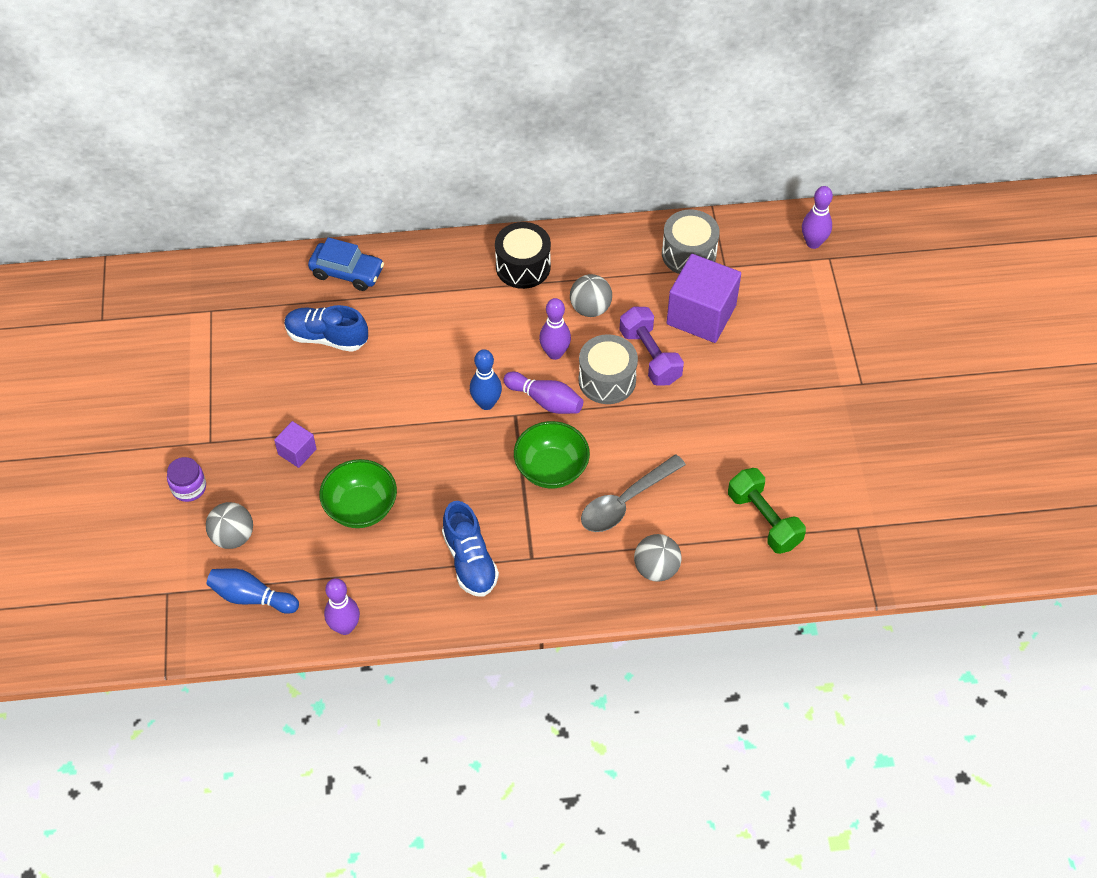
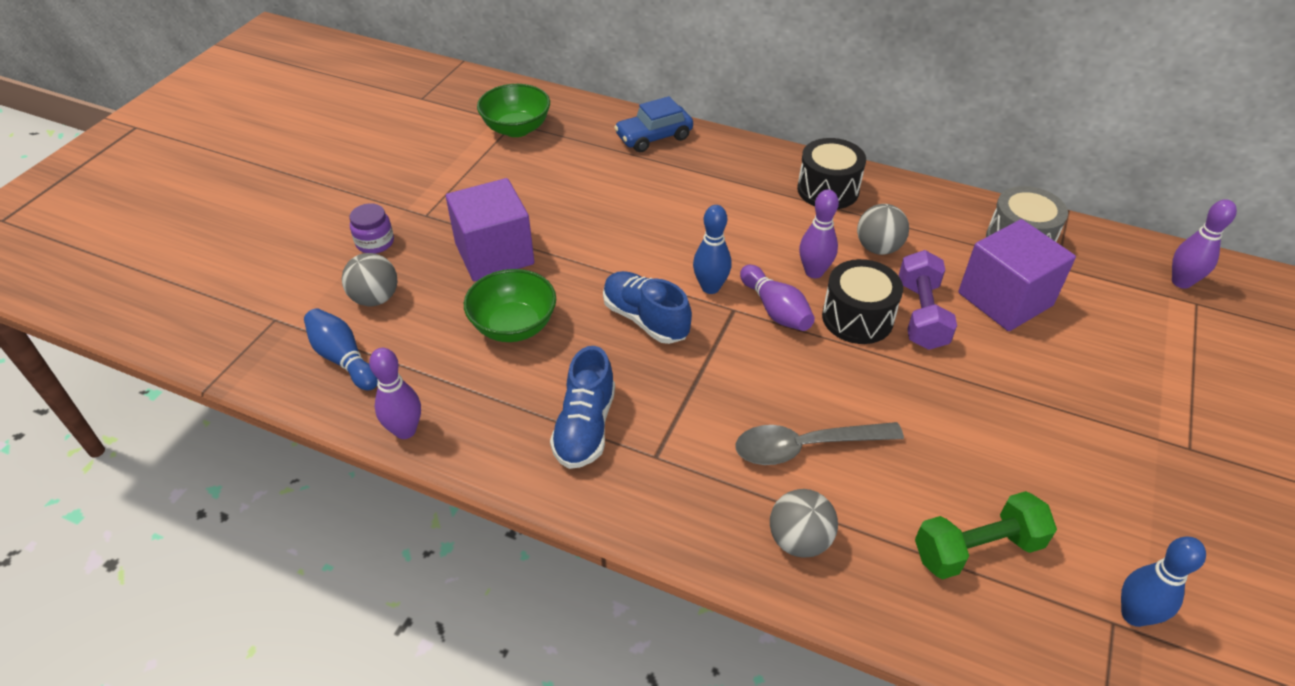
camera: 30 degrees right, 10 degrees down
(297, 452) = (494, 254): purple cube -> purple cube, size x2.05
(327, 337) = (596, 177): blue shoe -> blue shoe (645, 319)
(347, 272) = (654, 137): blue car -> blue car turned 105 degrees clockwise
(551, 469) = (739, 376): green bowl -> green bowl (516, 129)
(607, 380) = (857, 318): grey drum -> black drum
(764, 520) = (977, 549): green dumbbell -> green dumbbell turned 75 degrees clockwise
(867, 517) = (1134, 615): none -> blue bowling pin

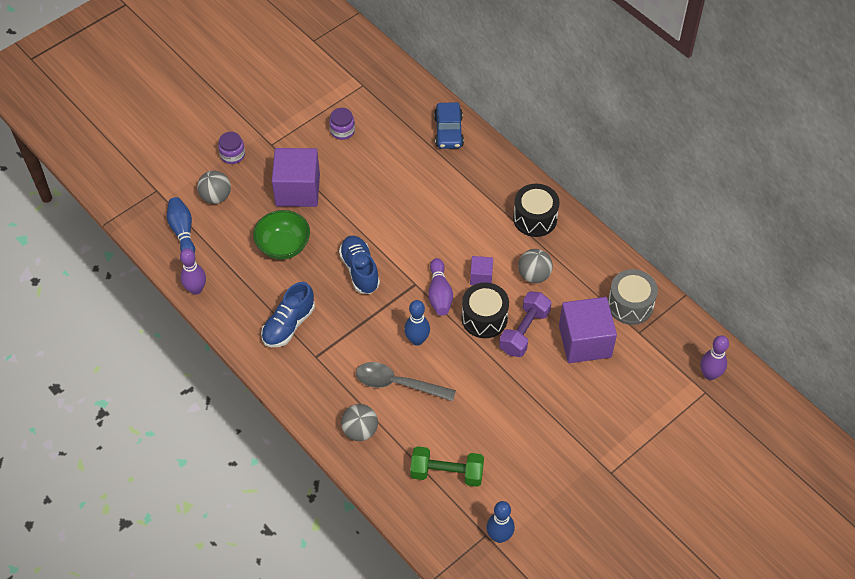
camera: 25 degrees right, 10 degrees up
(516, 129) = (362, 91): green bowl -> none
(516, 173) = (342, 131): none -> purple jar
(654, 137) = (448, 131): blue car -> blue car turned 90 degrees counterclockwise
(710, 287) = (411, 263): blue bowling pin -> blue bowling pin (417, 340)
(814, 272) = (481, 277): purple bowling pin -> purple cube

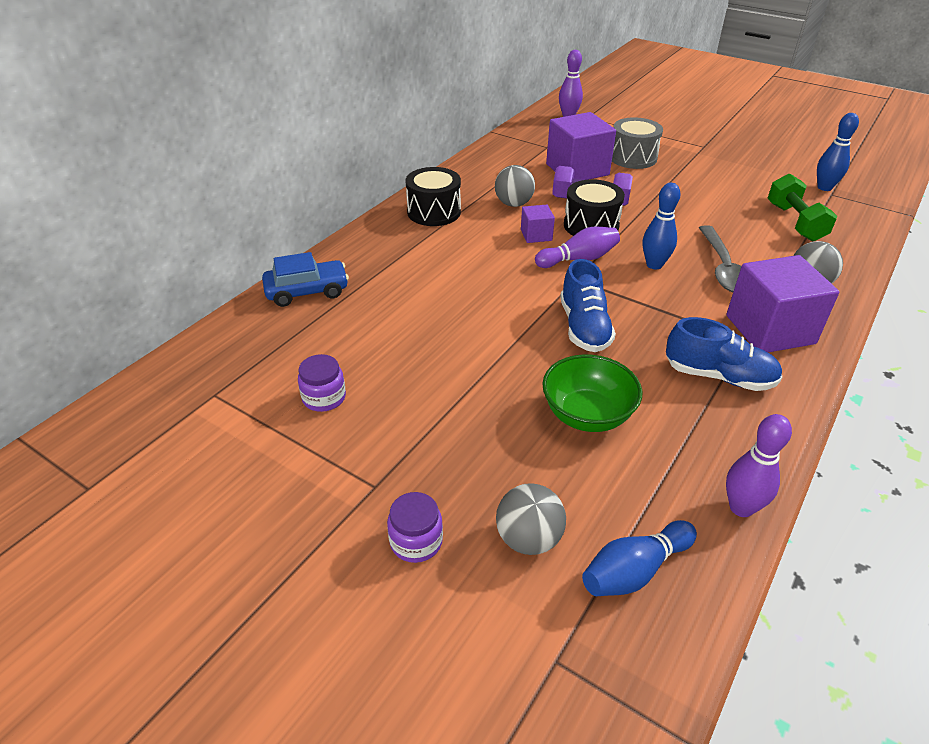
camera: 105 degrees left, 15 degrees down
(297, 190) = (468, 424): purple cube -> purple cube (770, 329)
(360, 270) = (584, 327): blue shoe -> blue shoe turned 60 degrees counterclockwise
(630, 305) = (518, 153): grey drum -> grey drum (633, 158)

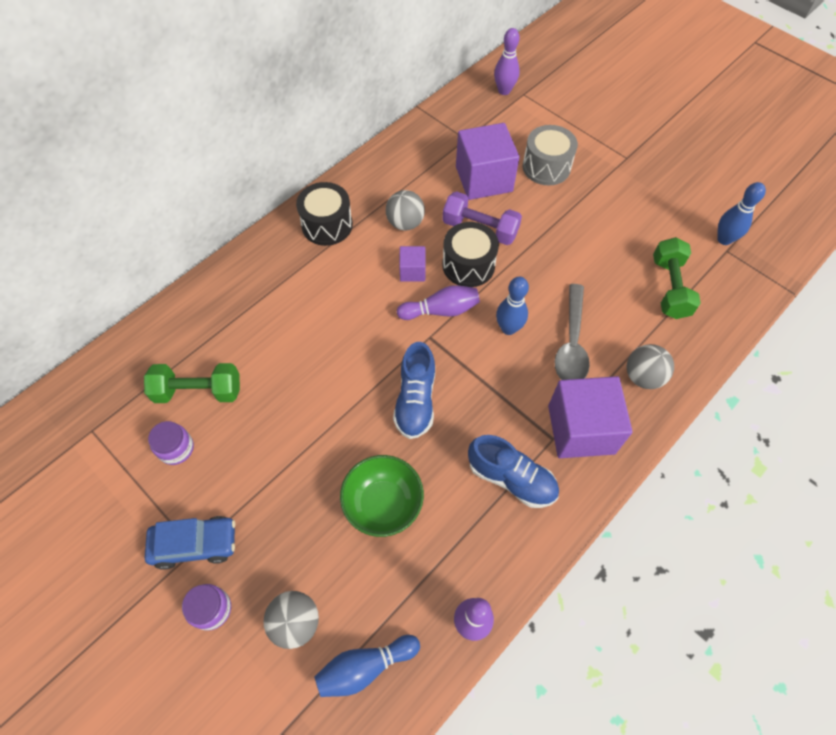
camera: 10 degrees right, 20 degrees up
(307, 291) = (189, 318): blue car -> blue car (195, 544)
(336, 347) = (198, 391): none -> green dumbbell

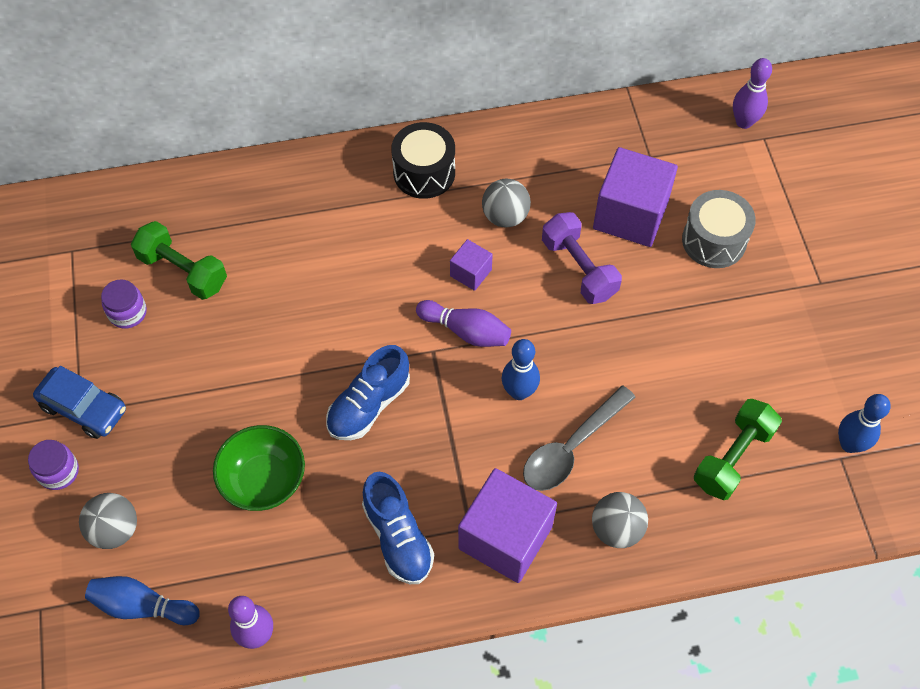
camera: 35 degrees right, 0 degrees up
(468, 265) = (533, 300): black drum -> none

